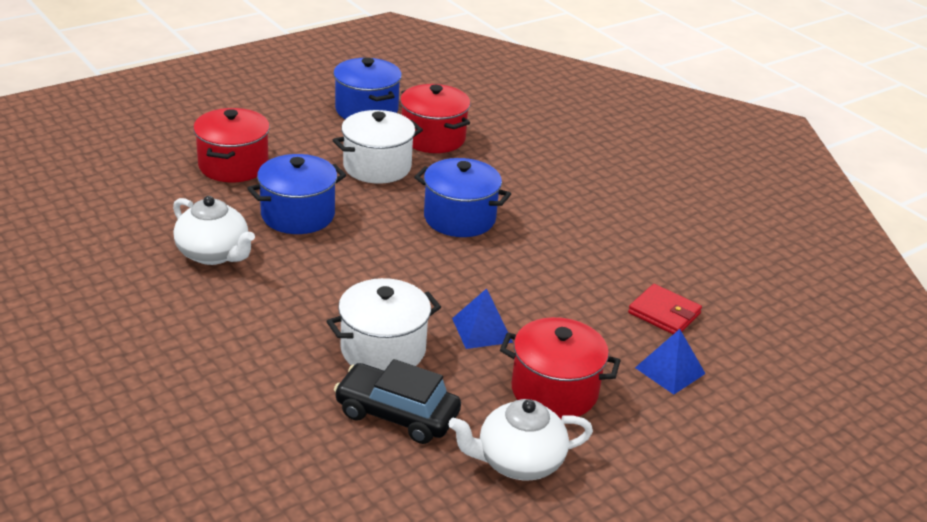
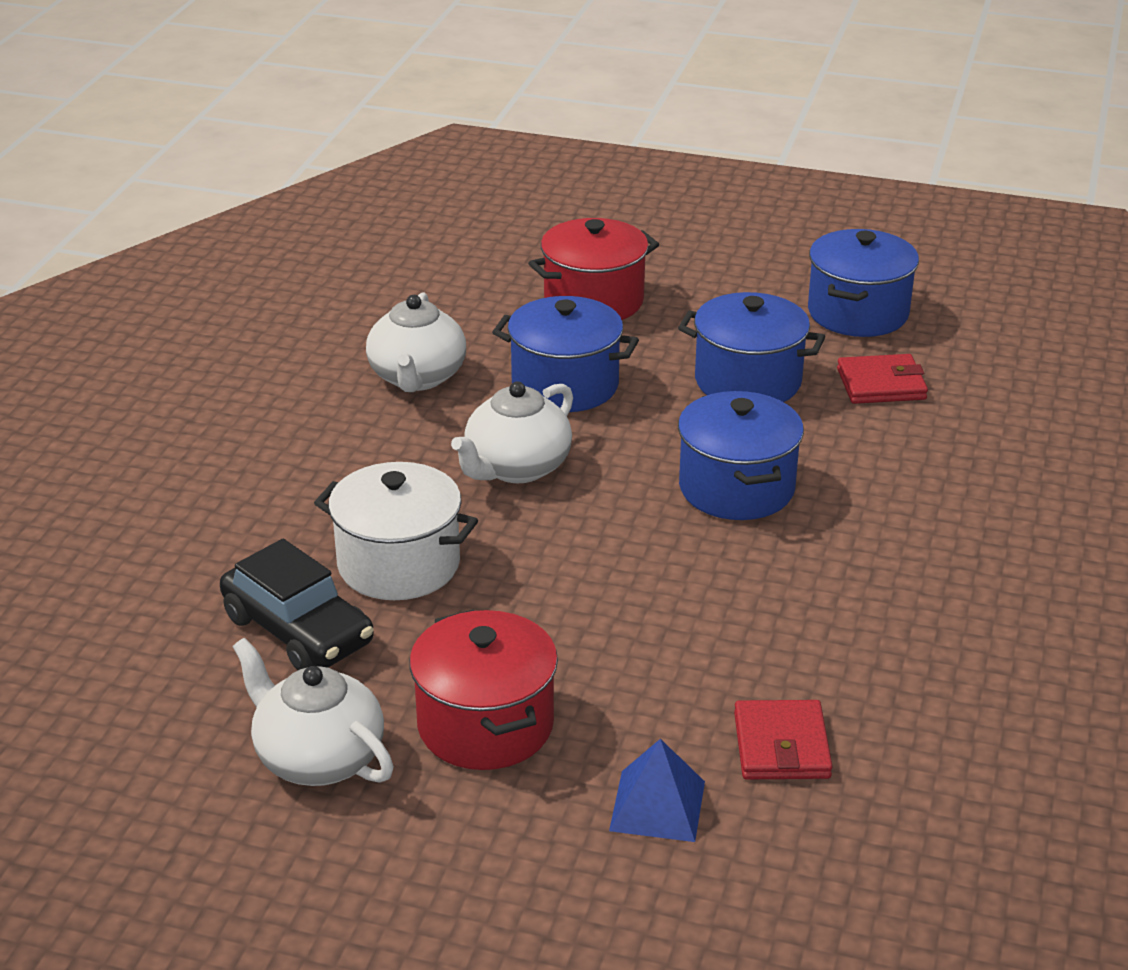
camera: 55 degrees right, 0 degrees up
(349, 268) = (516, 468): none -> white teapot
(377, 167) = (748, 381): white pot -> blue pot
(397, 414) = (298, 630): black car -> black car turned 150 degrees clockwise
(433, 138) = (881, 384): red pot -> red wallet
(482, 330) = (531, 614): blue pyramid -> none

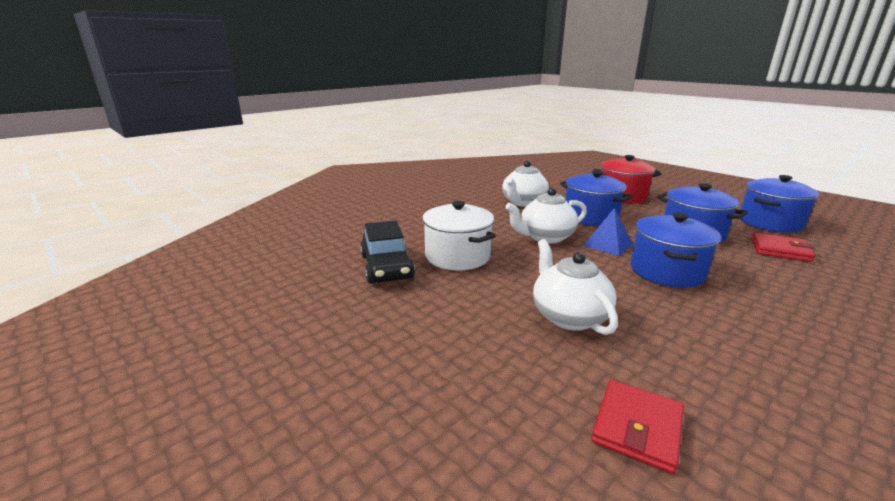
camera: 30 degrees right, 10 degrees down
(318, 758) = (334, 322): white teapot -> white teapot (568, 316)
(485, 725) = (435, 337): red pot -> none
(657, 806) = (509, 433): blue pyramid -> blue pyramid (607, 244)

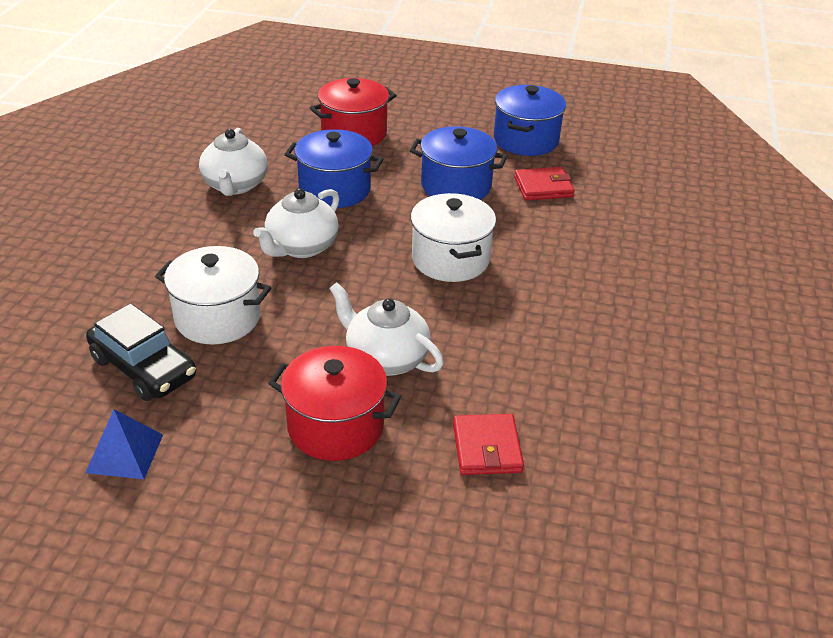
camera: 35 degrees left, 15 degrees up
(490, 348) = (335, 426): none -> red pot
(607, 244) = (376, 236): blue pyramid -> blue pyramid (124, 453)
(666, 271) = (450, 259): blue pot -> white pot

